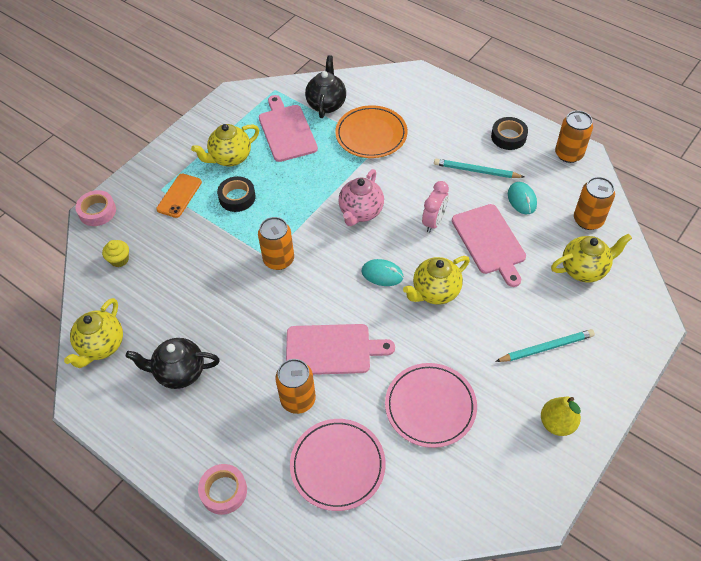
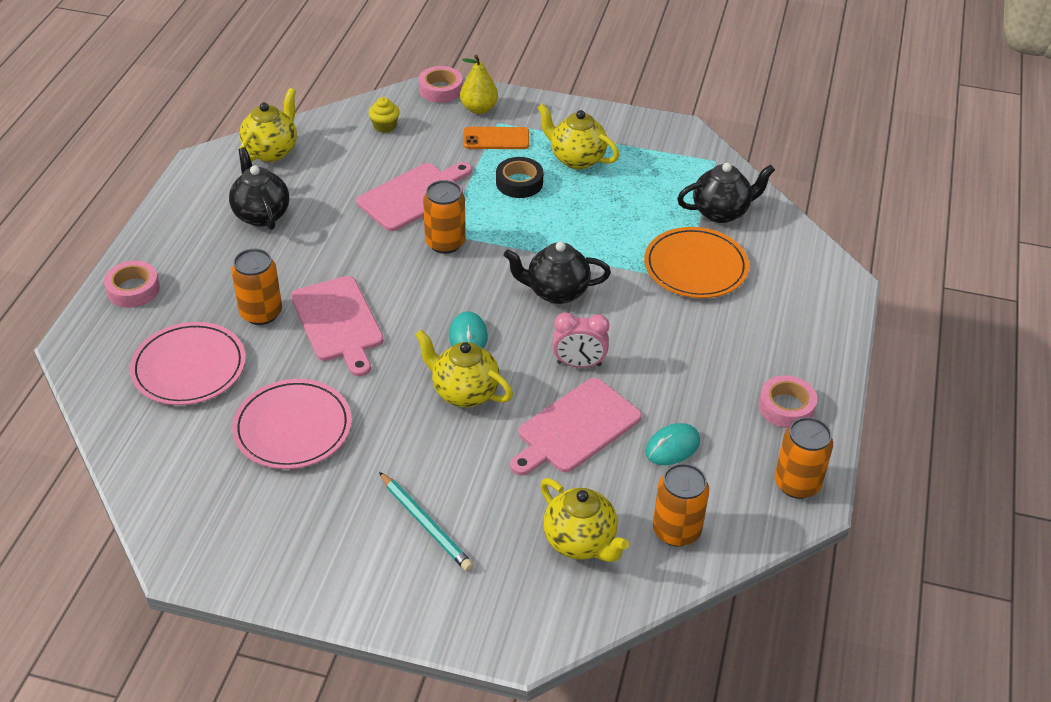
camera: 65 degrees right, 10 degrees down
(101, 346) = (271, 151): yellow teapot -> yellow teapot turned 120 degrees clockwise
(286, 131) = (651, 191): pink cutting board -> pink cutting board (414, 195)
(361, 212) = (556, 292): pink teapot -> black teapot
(476, 171) = (696, 386): turquoise pencil -> none
(508, 137) = (786, 407): black tape -> pink tape
(557, 423) = (312, 557): yellow pear -> yellow pear (479, 109)

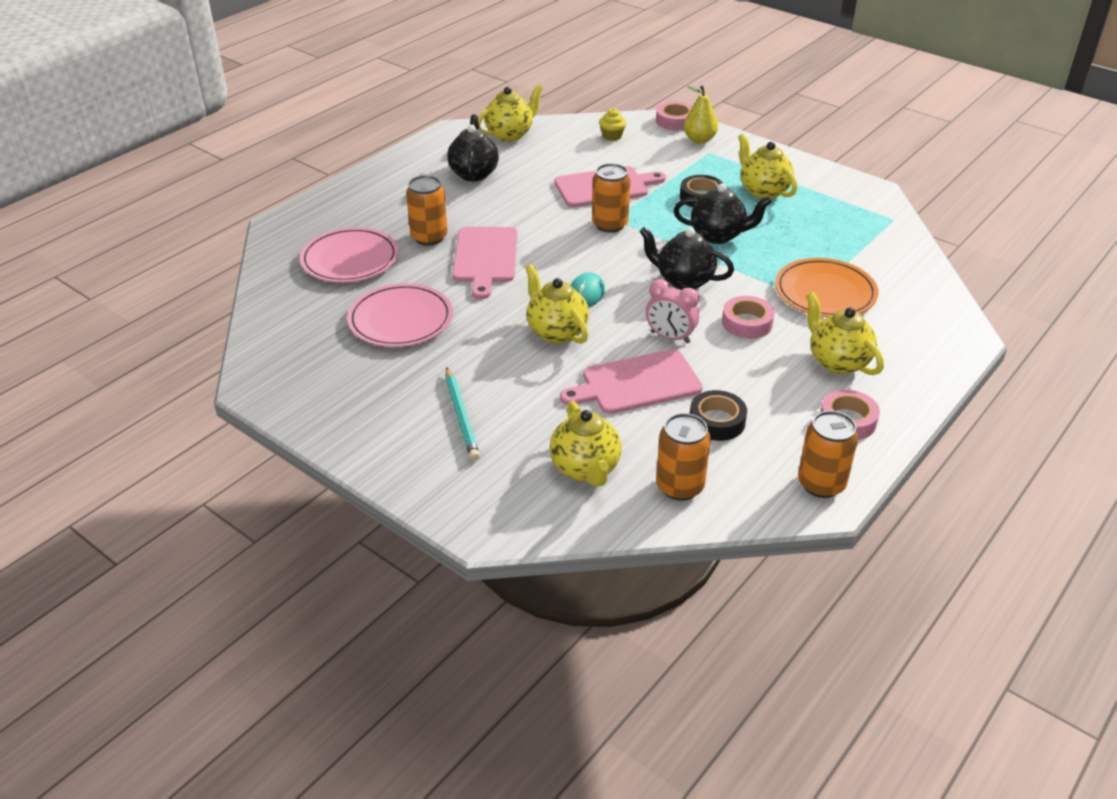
camera: 25 degrees right, 5 degrees down
(133, 289) = (344, 199): pink tape -> pink tape (747, 323)
(496, 139) = (700, 163): orange phone -> none
(672, 447) = (717, 421): turquoise mouse -> black tape
(721, 212) = (876, 258): black teapot -> black teapot (718, 235)
(746, 344) = (837, 362): none -> yellow teapot

